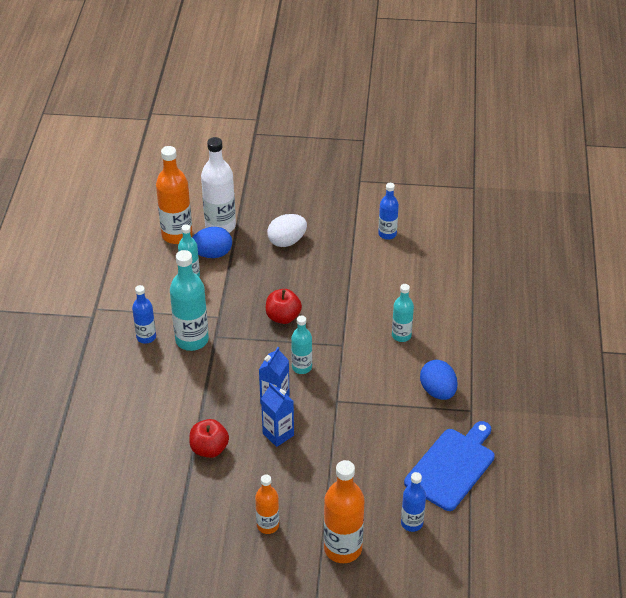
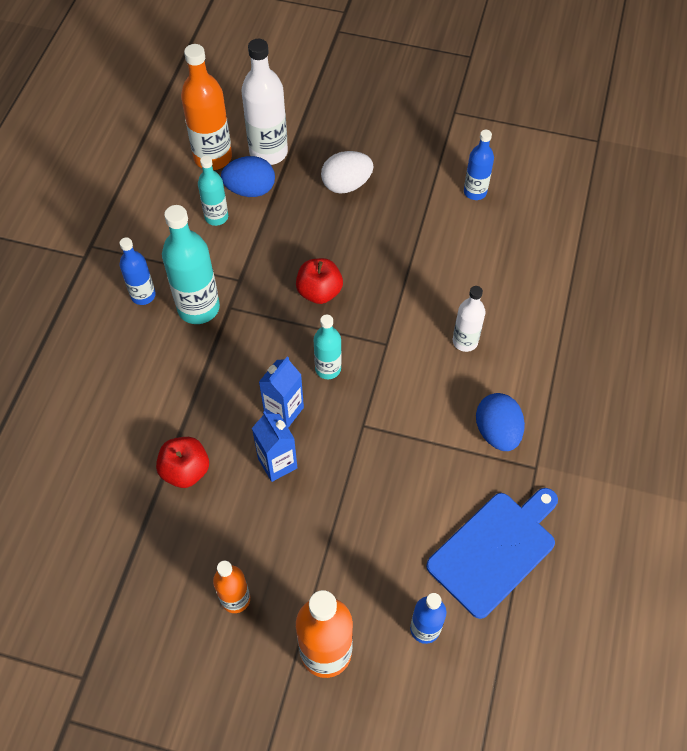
camera: 10 degrees right, 15 degrees up
(401, 335) = (465, 341): turquoise bottle -> white bottle

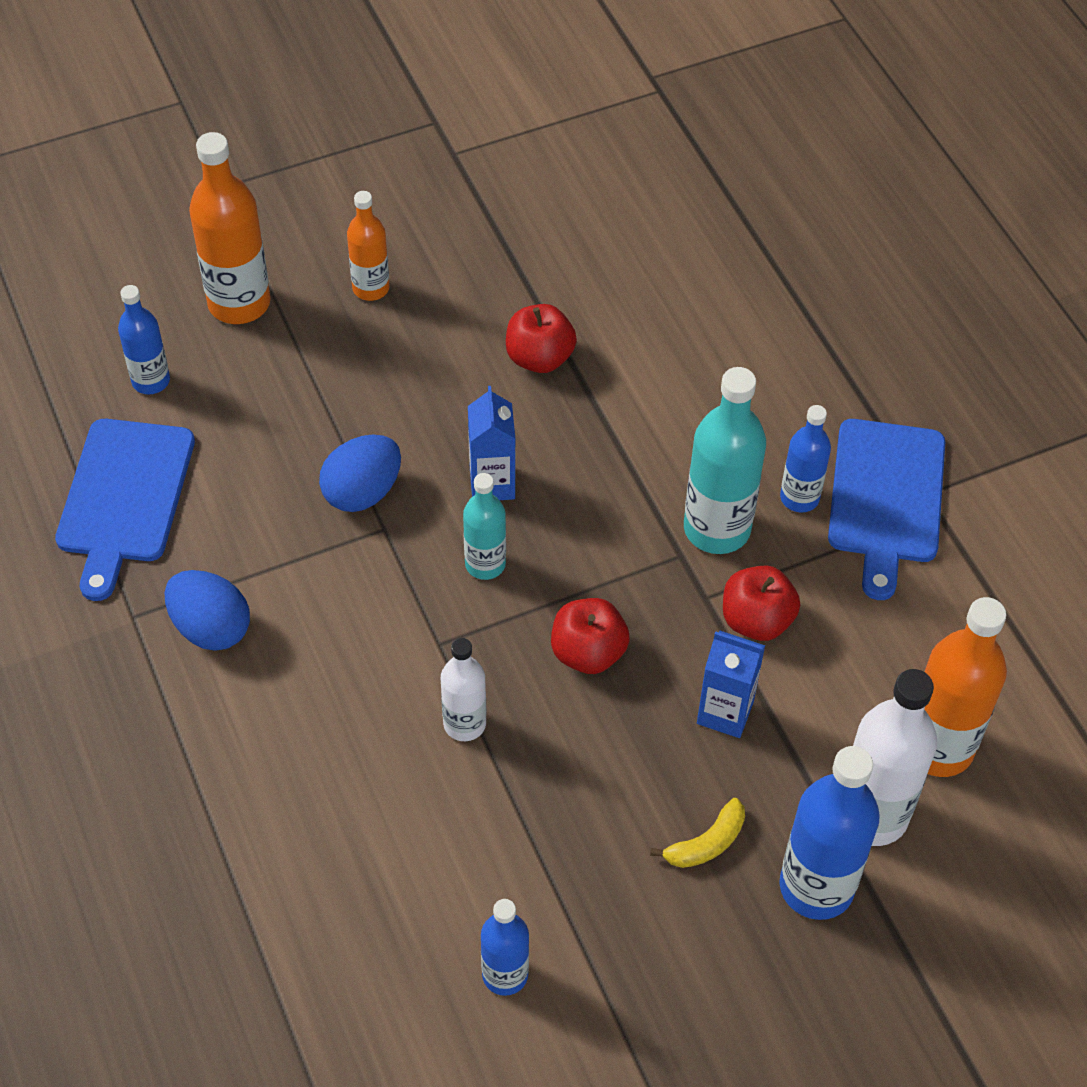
camera: 140 degrees right, 5 degrees down
(105, 267) = (886, 498): none -> blue cutting board
(216, 217) = (829, 660): turquoise bottle -> none
(228, 254) = (756, 620): none -> red apple
(250, 190) = (830, 734): blue egg -> blue egg (362, 492)
(277, 463) = (446, 427): blue carton -> blue carton (725, 712)
(319, 143) = (816, 887): none -> blue bottle
(346, 185) = (706, 843): white egg -> yellow banana
(465, 341) = (338, 717): white bottle -> white bottle (464, 724)

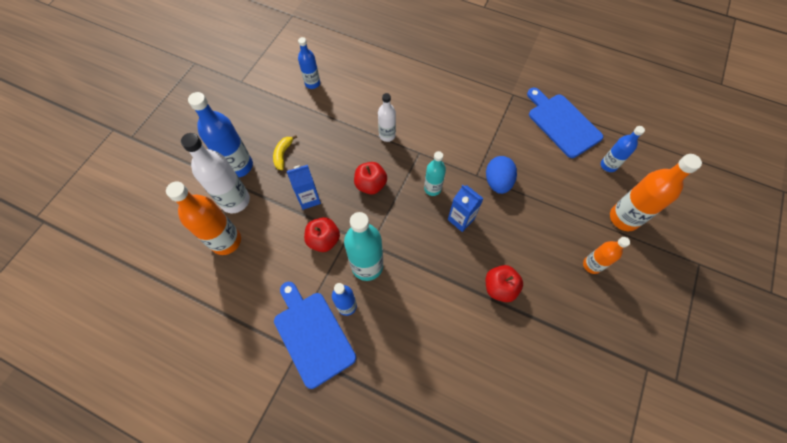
camera: 140 degrees right, 10 degrees up
(211, 628) = (489, 107): blue egg -> none

